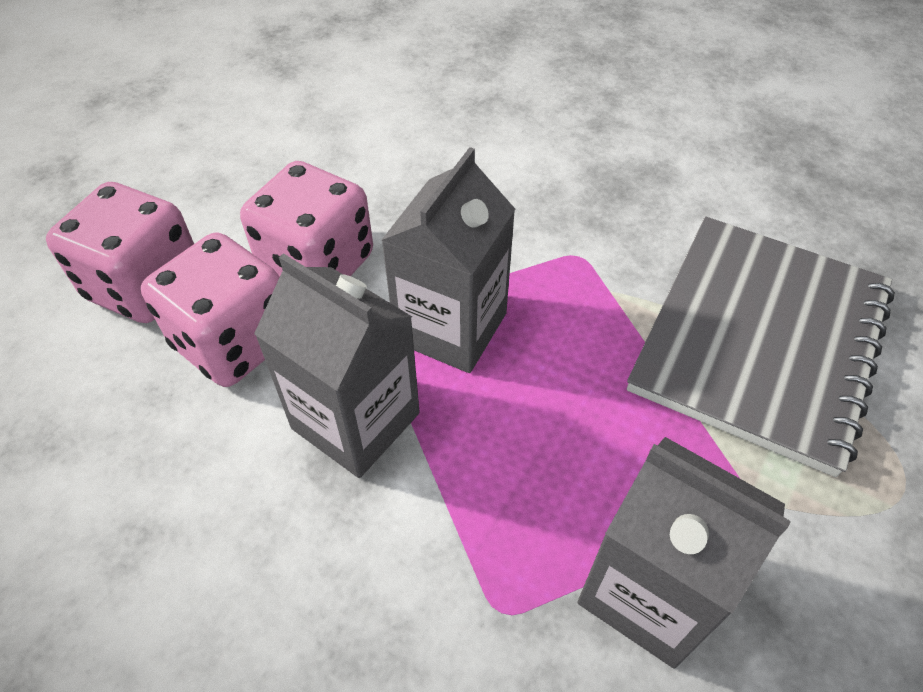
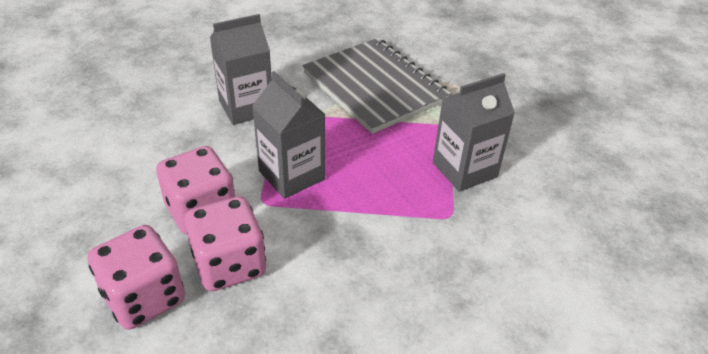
camera: 65 degrees left, 10 degrees down
(355, 421) = (322, 230): grey carton -> grey carton (246, 107)

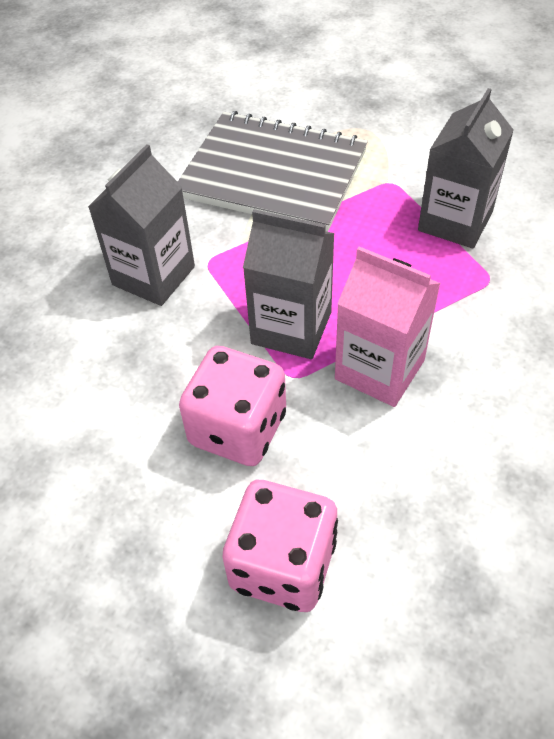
camera: 30 degrees left, 10 degrees up
(229, 264) = (333, 468): pink dice -> none
(318, 227) = (379, 369): none -> pink carton

